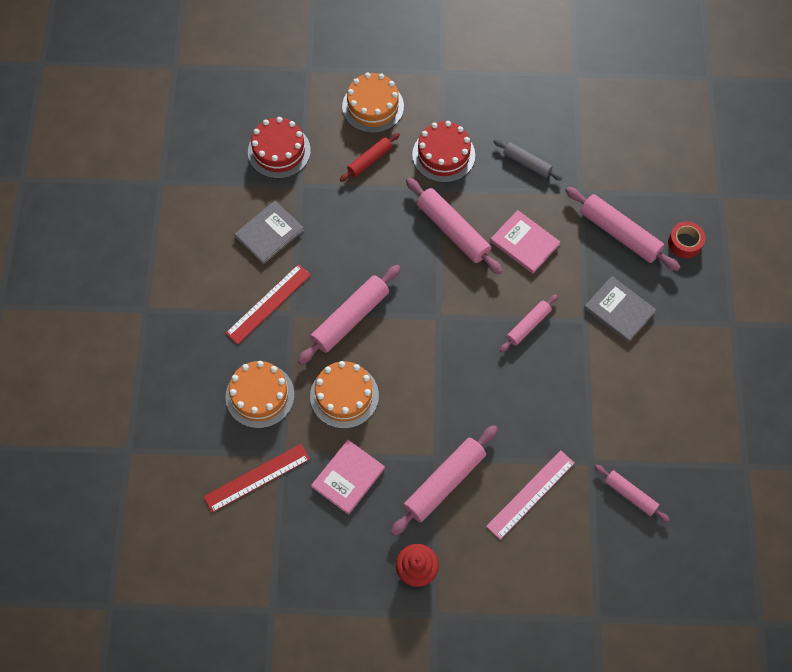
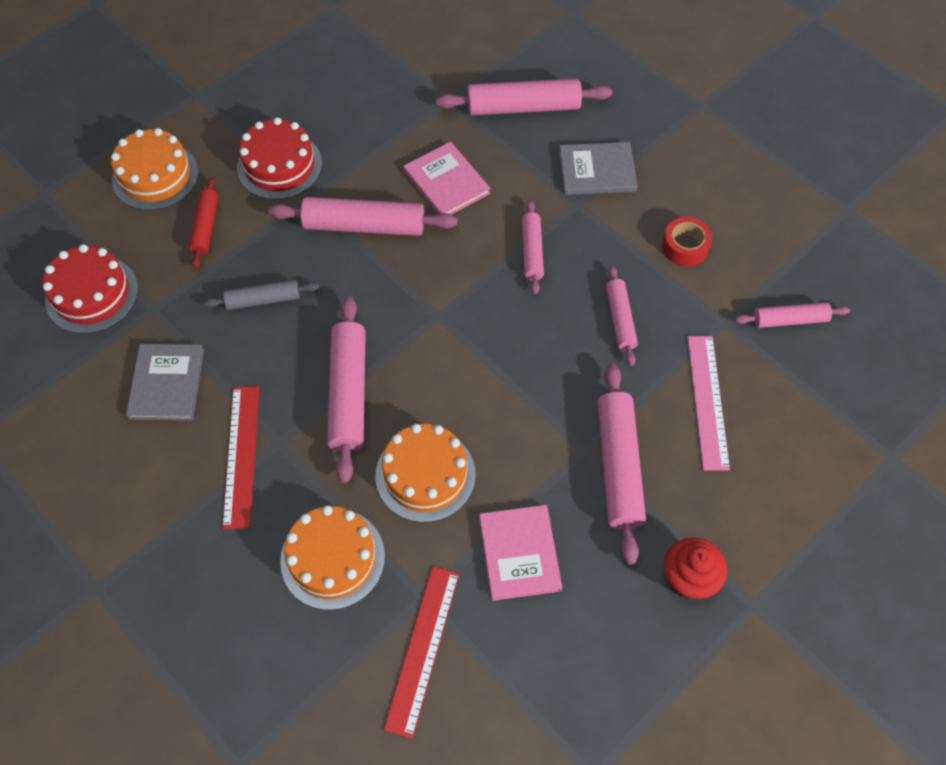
camera: 45 degrees left, 5 degrees down
(524, 243) = (446, 182): pink book -> pink book turned 60 degrees clockwise
(527, 163) = (371, 112): grey rolling pin -> grey rolling pin (263, 300)
(534, 407) = (620, 319): none -> pink rolling pin
(685, 243) = (587, 72): red tape -> red tape (685, 247)

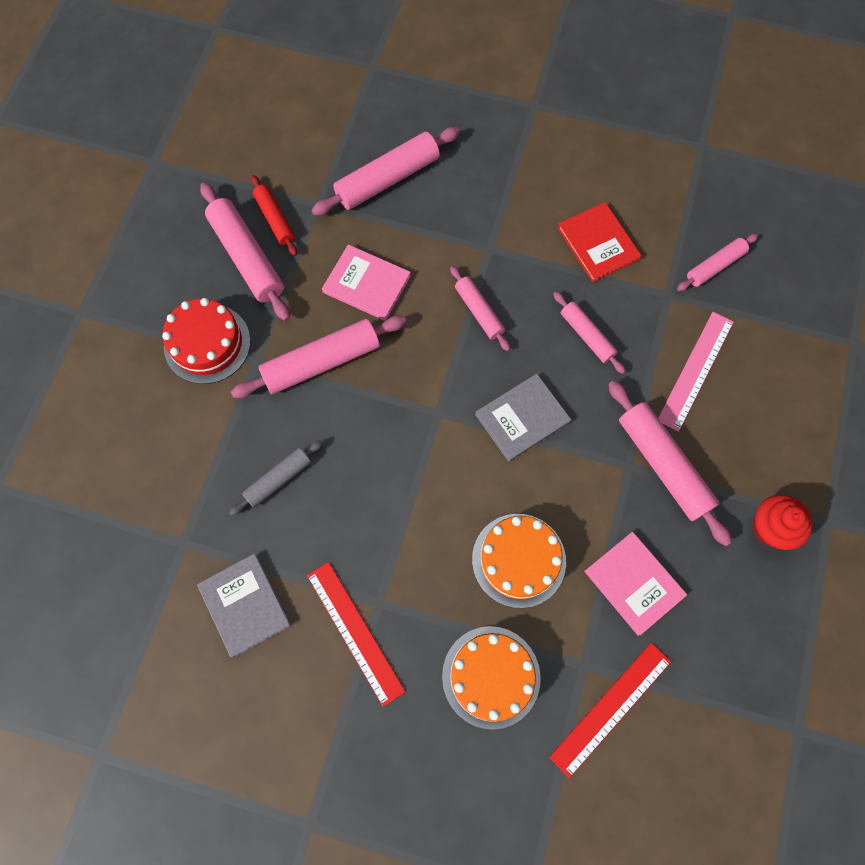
camera: 30 degrees left, 10 degrees up
(92, 294) = (116, 560): red cake -> none
(155, 176) = (96, 413): orange cake -> none
(206, 227) = (179, 438): red rolling pin -> red rolling pin (275, 219)
(349, 393) = (409, 524): pink rolling pin -> pink rolling pin (247, 257)
(423, 649) = (611, 708): red ruler -> red ruler turned 60 degrees clockwise
(597, 171) = (486, 209): grey book -> grey book (522, 418)
(685, 247) = (598, 243): red tape -> red book
(708, 401) = (696, 370): pink ruler -> pink ruler turned 60 degrees clockwise

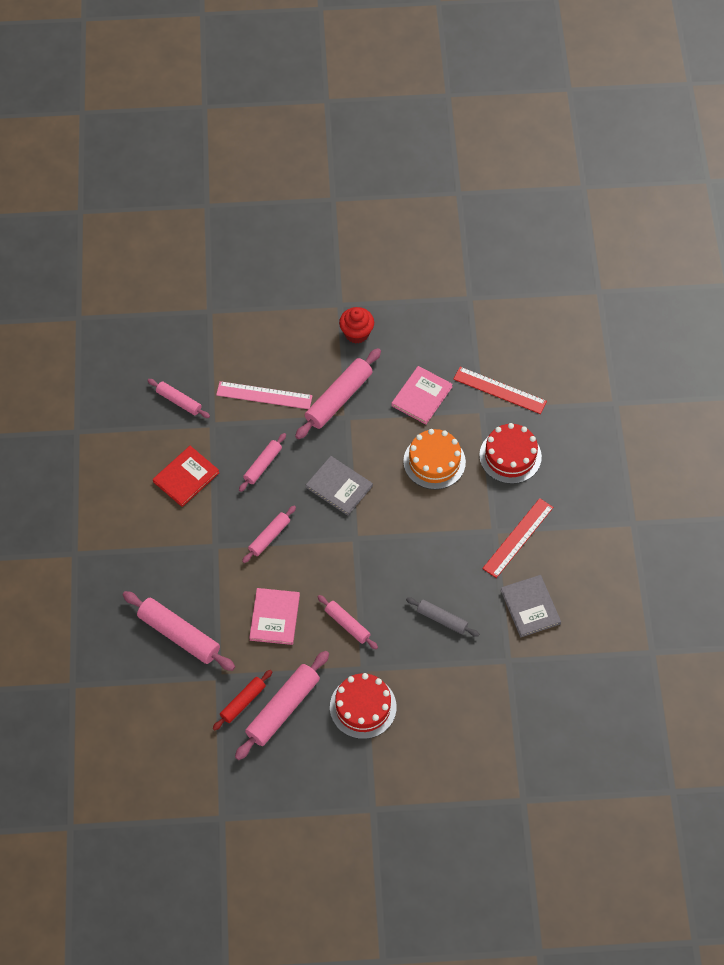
camera: 110 degrees left, 10 degrees down
(244, 605) = (530, 607): grey book -> grey book turned 60 degrees counterclockwise
(321, 362) = (347, 624): pink rolling pin -> pink rolling pin, size x0.59
(491, 676) = (510, 456): orange cake -> red cake

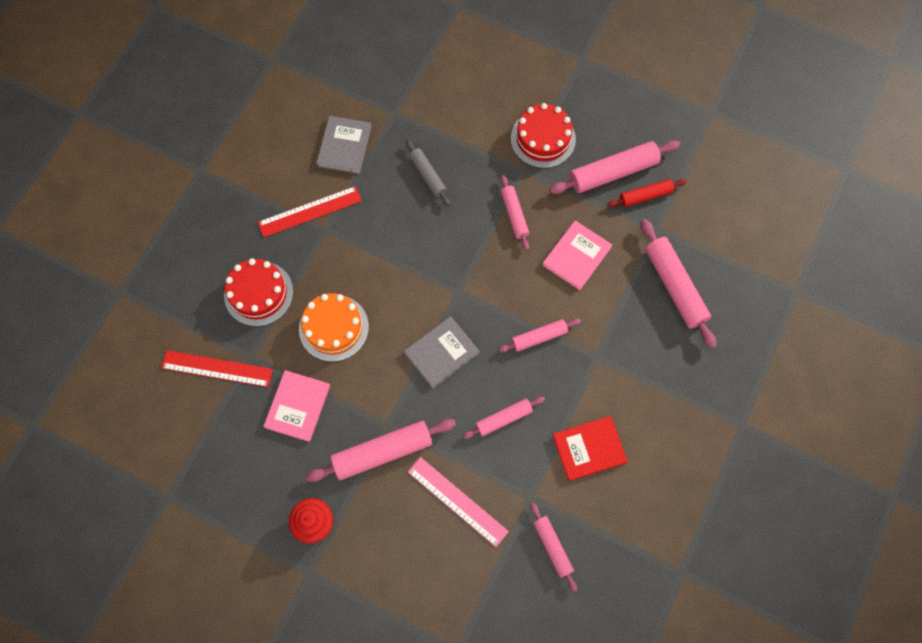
camera: 150 degrees left, 10 degrees up
(339, 486) = (441, 352): grey book -> grey book turned 75 degrees clockwise
(421, 396) = (298, 406): pink book -> pink book turned 45 degrees counterclockwise
(500, 390) = (217, 369): red ruler -> red ruler turned 45 degrees counterclockwise

